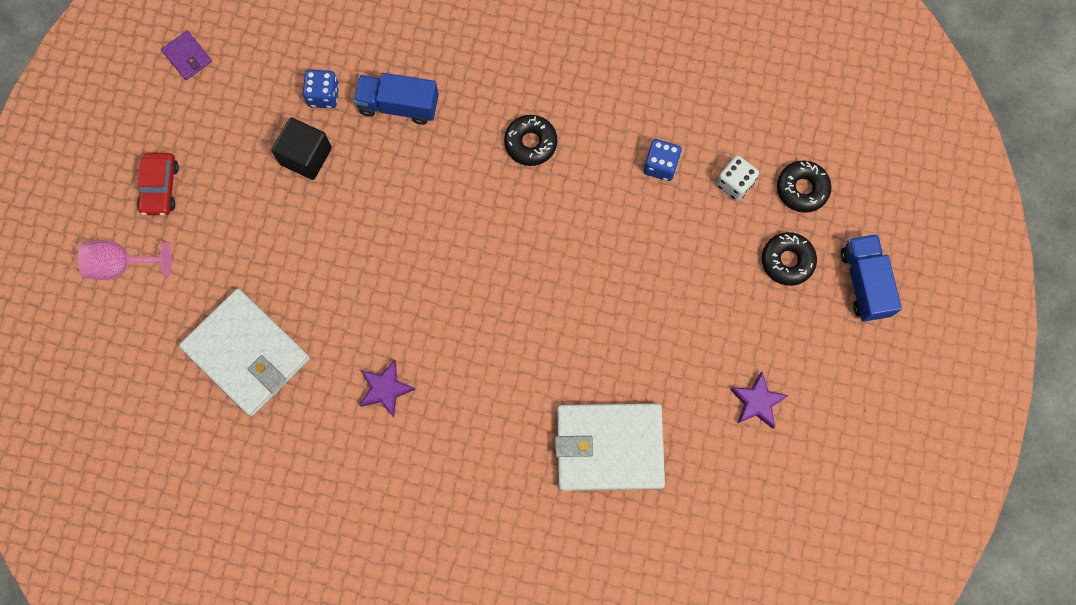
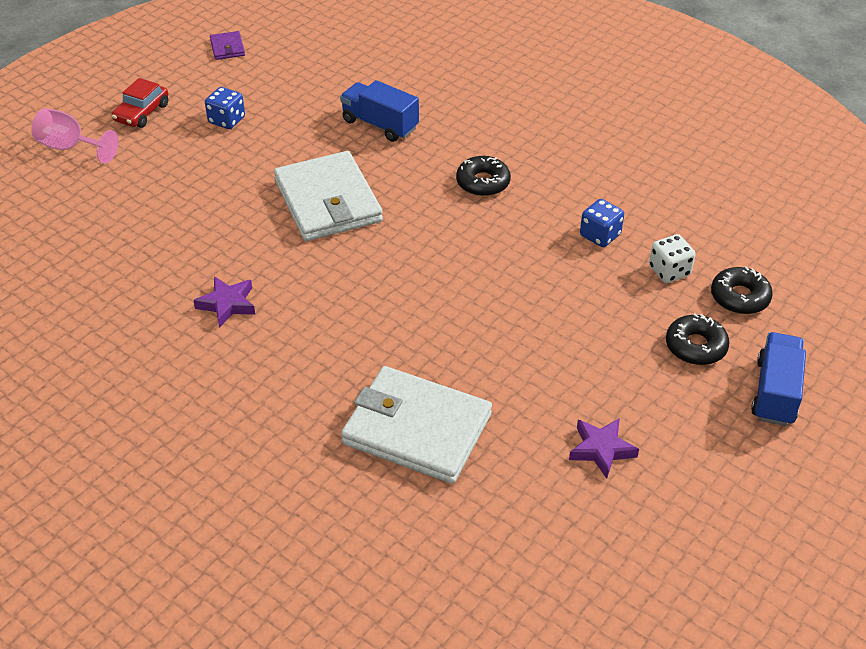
camera: 25 degrees right, 30 degrees down
(247, 354) = (124, 237): white wallet -> white wallet (328, 201)
(306, 156) = (277, 131): black cube -> none
(323, 95) = (320, 100): blue dice -> blue dice (227, 120)

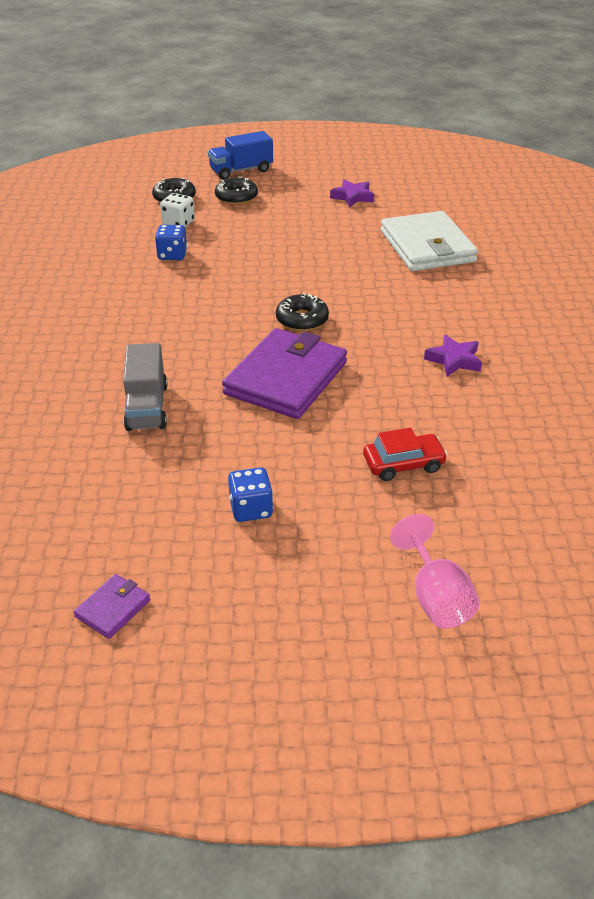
camera: 130 degrees left, 5 degrees down
(142, 113) = (314, 586): red car -> red car (403, 464)
(328, 201) = (286, 378): white wallet -> purple wallet
(380, 124) = (147, 407): blue truck -> grey truck
(483, 182) = (169, 320): black donut -> black donut (302, 319)

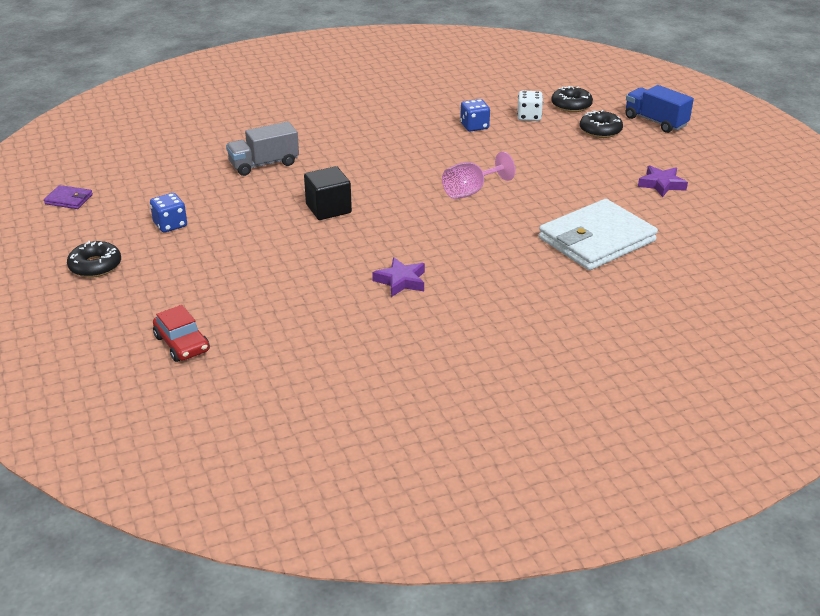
camera: 70 degrees right, 5 degrees down
(286, 378) = (328, 209): purple wallet -> black cube
(302, 319) = (416, 200): black donut -> black donut (95, 266)
(403, 464) = (243, 277): red car -> red car (182, 344)
(435, 597) = (103, 311): pink goblet -> pink goblet (471, 191)

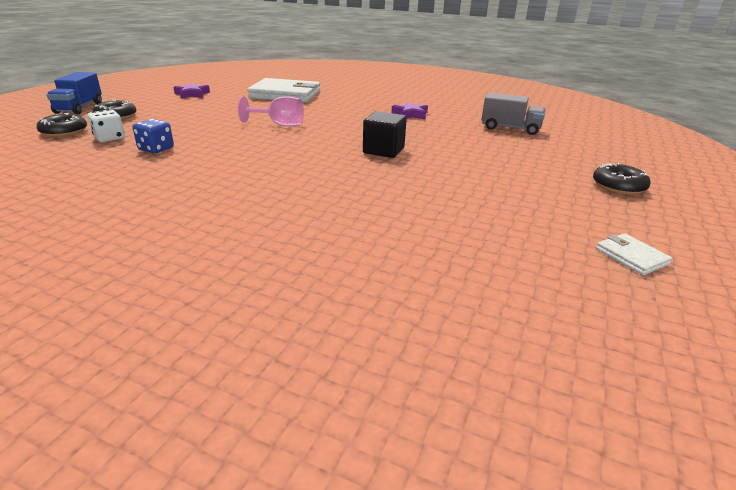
camera: 135 degrees left, 5 degrees down
(69, 199) = (631, 256): purple wallet -> white wallet
(170, 225) = (525, 188): blue dice -> none
(182, 344) = (572, 135): red car -> none
(264, 164) = (371, 198): grey truck -> grey truck (510, 128)

